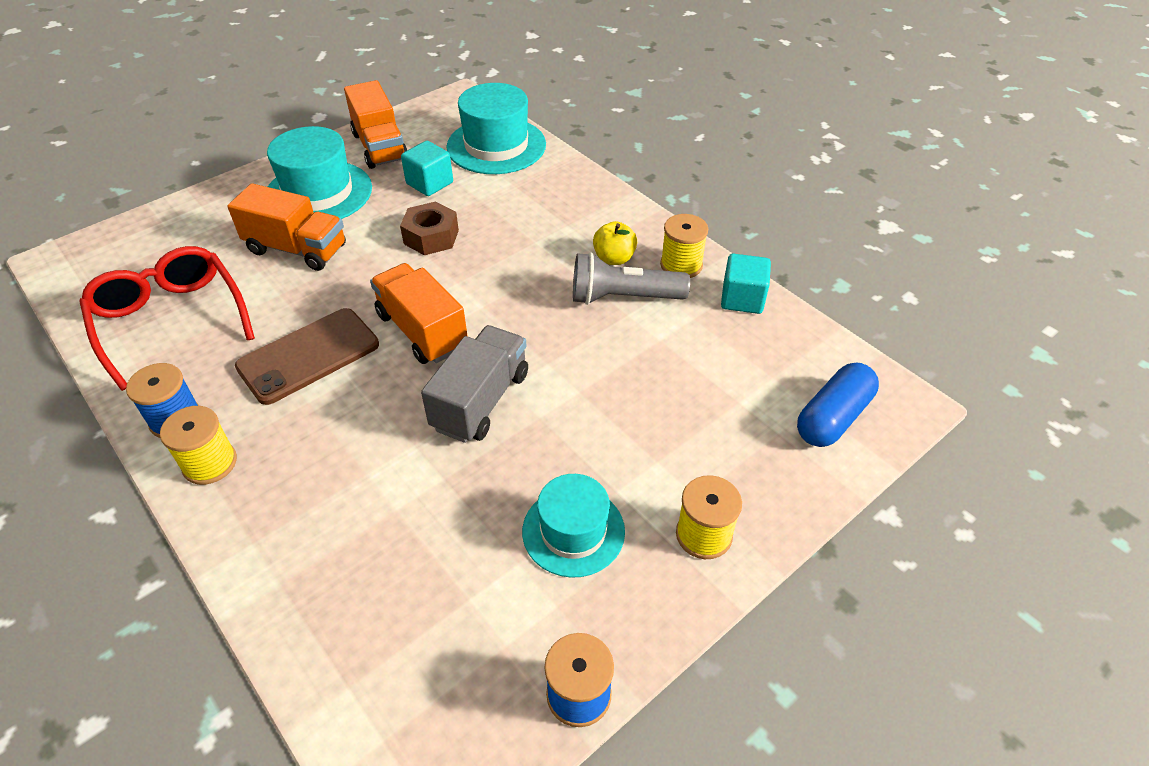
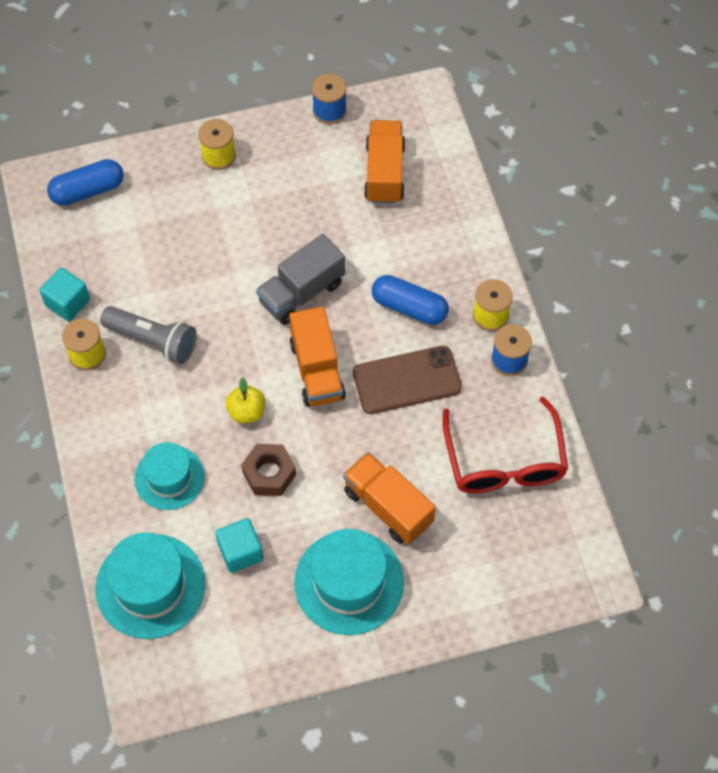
camera: 155 degrees left, 15 degrees up
(329, 433) = (409, 307): none -> blue capsule
(380, 147) = (266, 636): orange truck -> orange truck (384, 173)
(573, 531) = (289, 186): turquoise hat -> turquoise hat (169, 477)
(614, 258) = (134, 384): yellow apple -> yellow apple (246, 411)

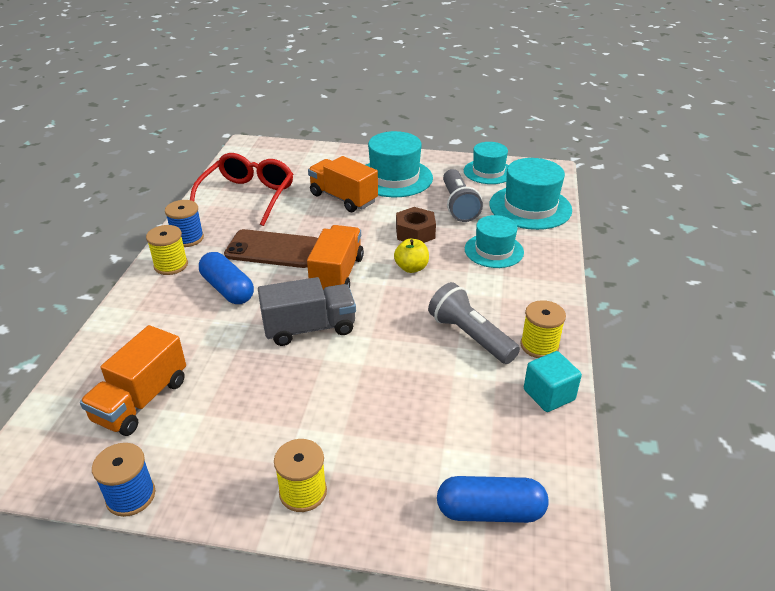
camera: 155 degrees left, 25 degrees down
(230, 654) = (488, 172): none -> turquoise hat
(240, 552) = (458, 205): turquoise cube -> grey flashlight
(388, 506) = (343, 198): orange truck -> orange truck turned 150 degrees clockwise

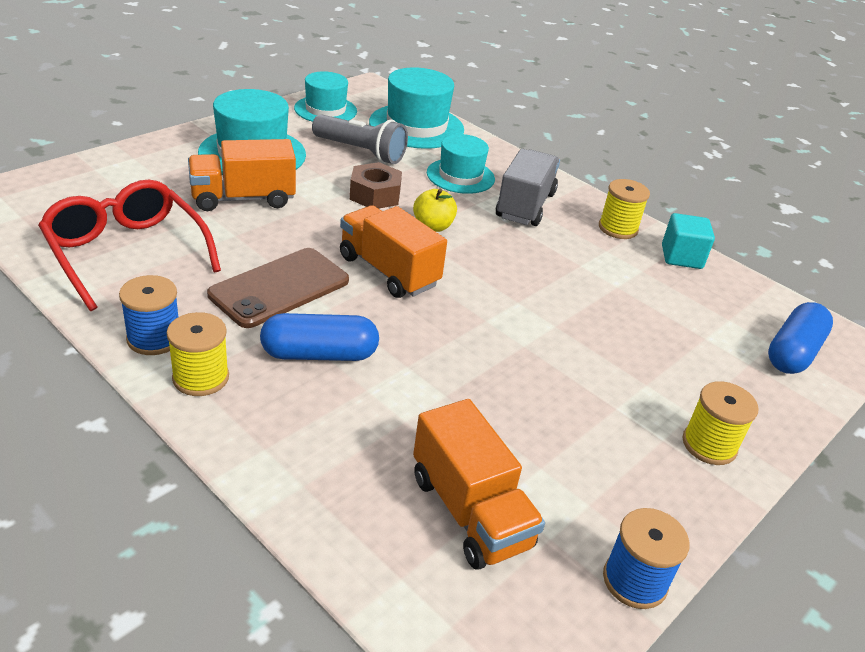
camera: 60 degrees left, 0 degrees up
(309, 328) = (463, 331): grey truck -> grey truck (525, 206)
(470, 336) = (572, 251): grey flashlight -> none

